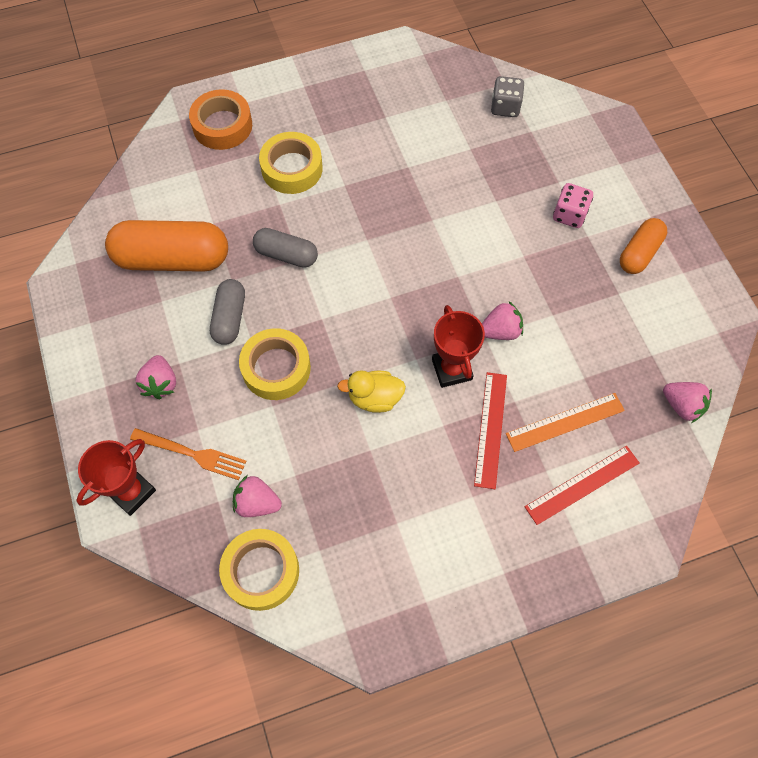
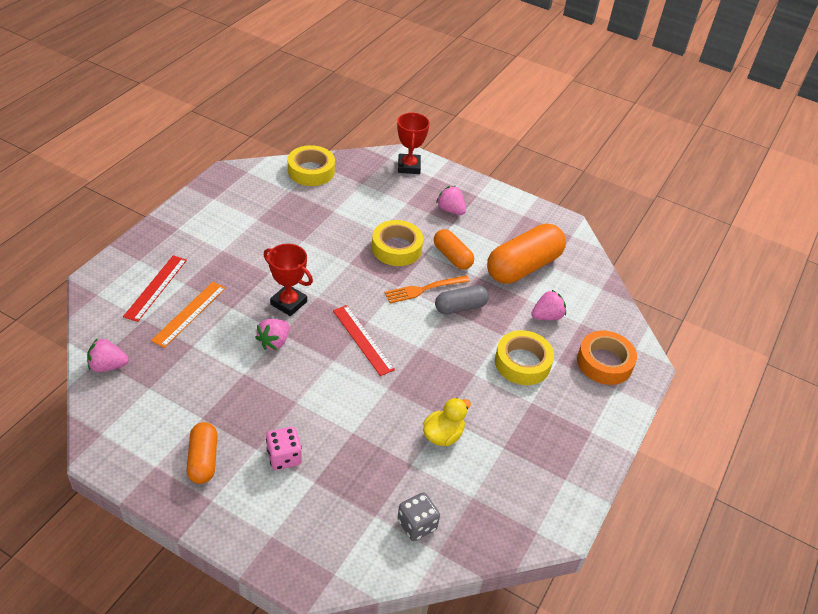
camera: 135 degrees right, 20 degrees down
(193, 454) = (397, 193): orange fork -> orange fork (424, 289)
(229, 318) = (452, 257): grey capsule -> orange capsule
(257, 503) = (341, 192): pink strawberry -> pink strawberry (547, 316)
(374, 398) = (323, 264): yellow duck -> yellow duck (443, 435)
(491, 429) = (236, 285): red ruler -> red ruler (362, 339)

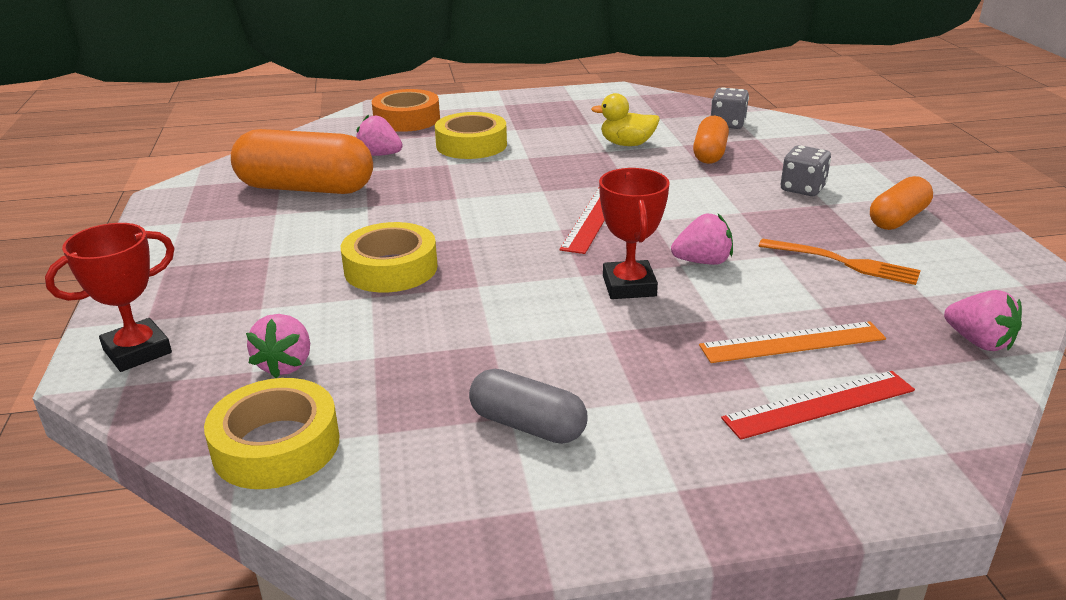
camera: 125 degrees left, 15 degrees down
(284, 457) = (802, 189): pink dice -> grey dice
(424, 289) = (445, 221): orange fork -> orange fork (844, 263)
(450, 210) = (236, 269): pink strawberry -> pink strawberry (286, 365)
(452, 257) = (350, 229): orange capsule -> orange capsule (709, 153)
(460, 307) = (441, 194): grey capsule -> grey capsule (527, 425)

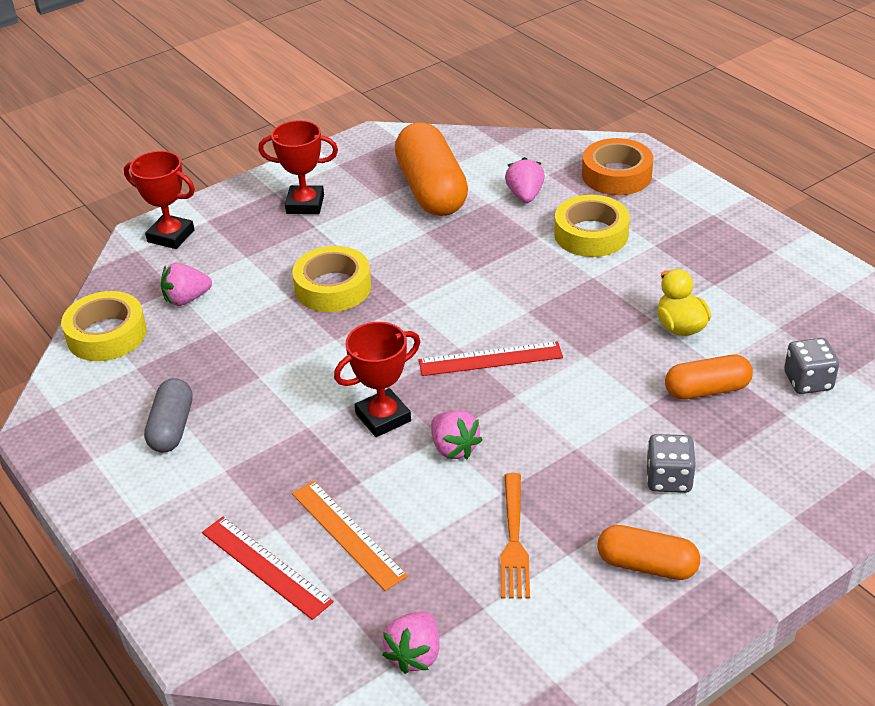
camera: 65 degrees right, 10 degrees up
(221, 253) = (305, 204): none -> red trophy

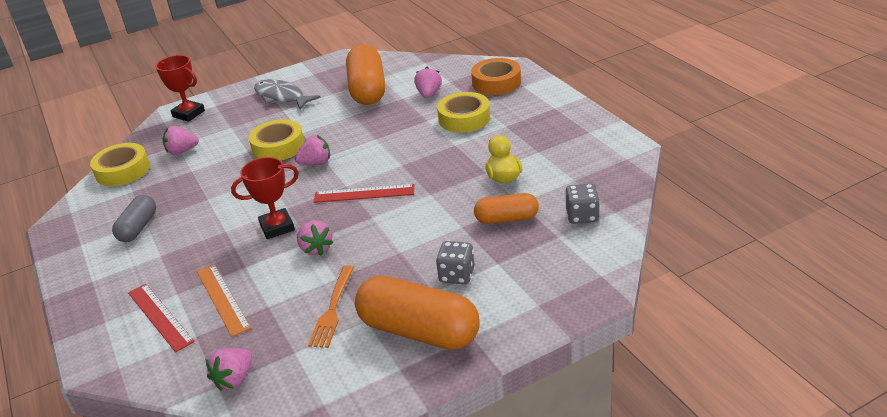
camera: 10 degrees right, 5 degrees down
(305, 204) = (282, 97): red trophy -> grey fish
(400, 312) = (316, 163): none -> pink strawberry
(647, 565) = (419, 331): orange capsule -> orange capsule, size x1.76

